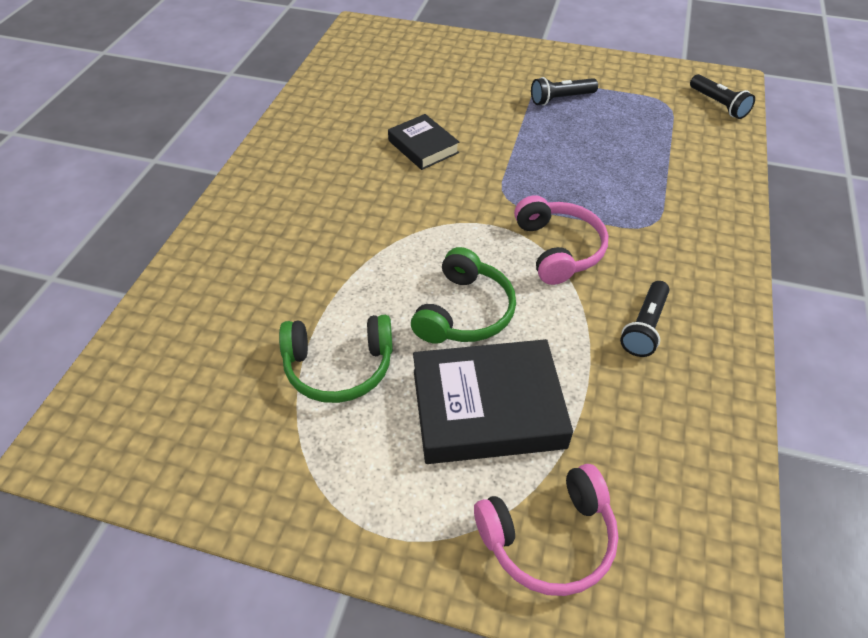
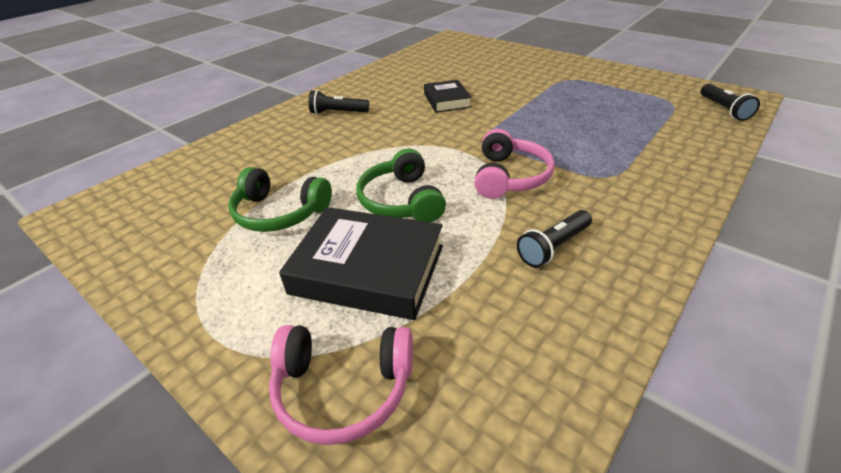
camera: 25 degrees right, 10 degrees down
(465, 312) = (401, 201): green headphones -> green headphones turned 120 degrees clockwise
(561, 99) = (576, 89): black flashlight -> black flashlight (338, 113)

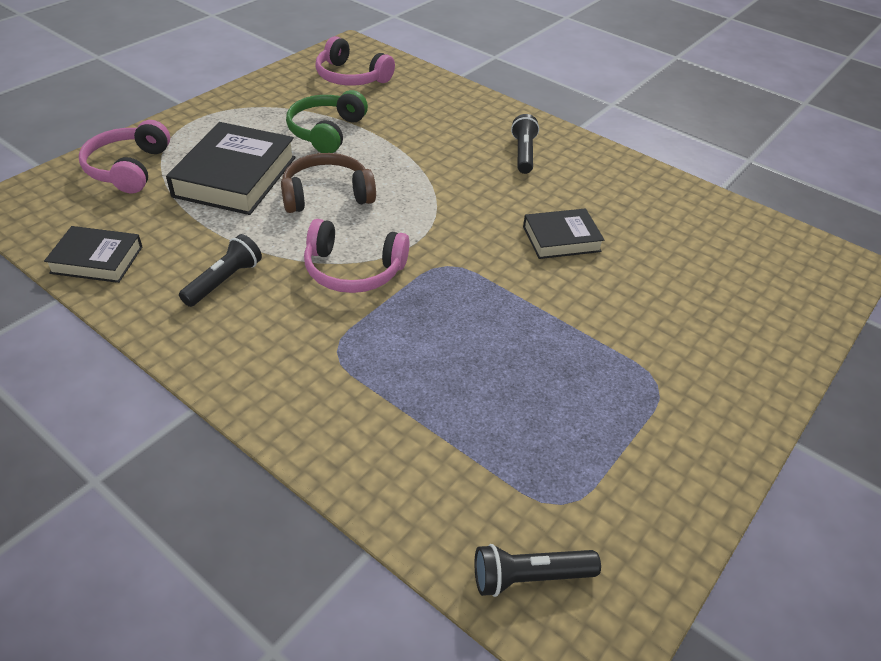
camera: 85 degrees right, 5 degrees up
(157, 207) = (351, 77): none -> pink headphones
(401, 201) = (327, 195): green headphones -> brown headphones
(553, 247) = (224, 281): black flashlight -> black flashlight turned 75 degrees clockwise
(560, 365) = (97, 260): none -> black book

